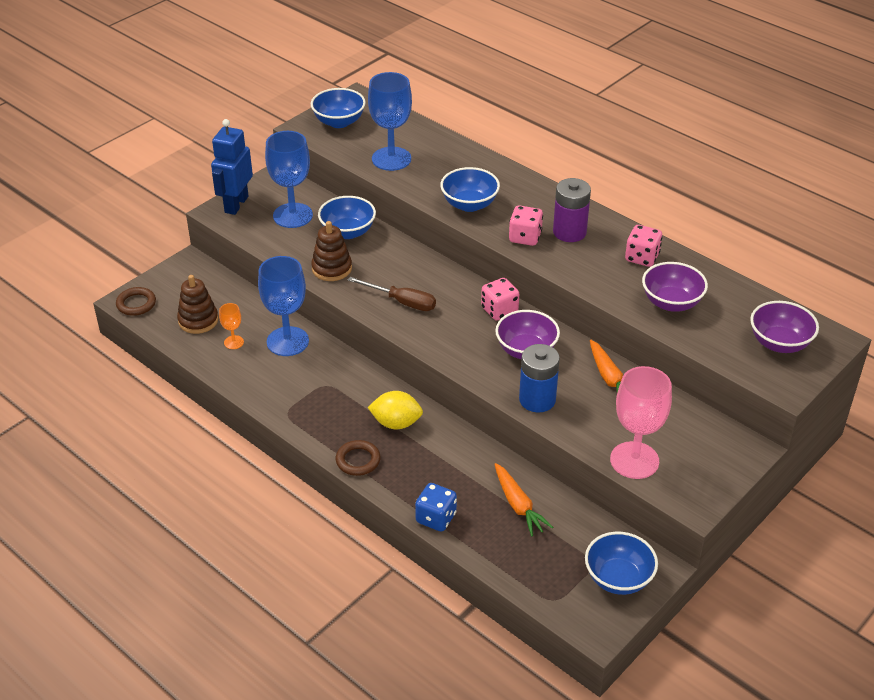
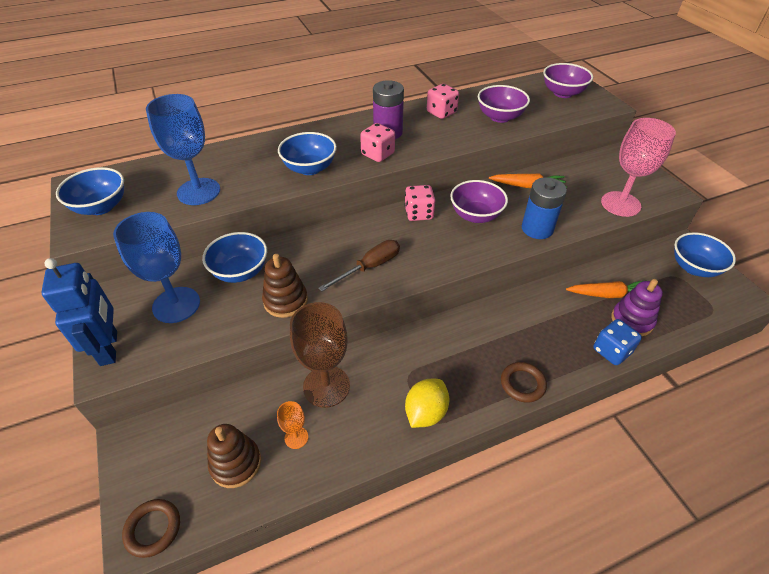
camera: 65 degrees left, 5 degrees up
(236, 204) = (109, 348): blue robot -> blue robot turned 150 degrees counterclockwise
(287, 341) = (326, 386): blue goblet -> brown goblet
(396, 423) = (484, 339): yellow lemon -> yellow lemon (425, 413)
(490, 529) = (632, 320): none -> purple stacking toy

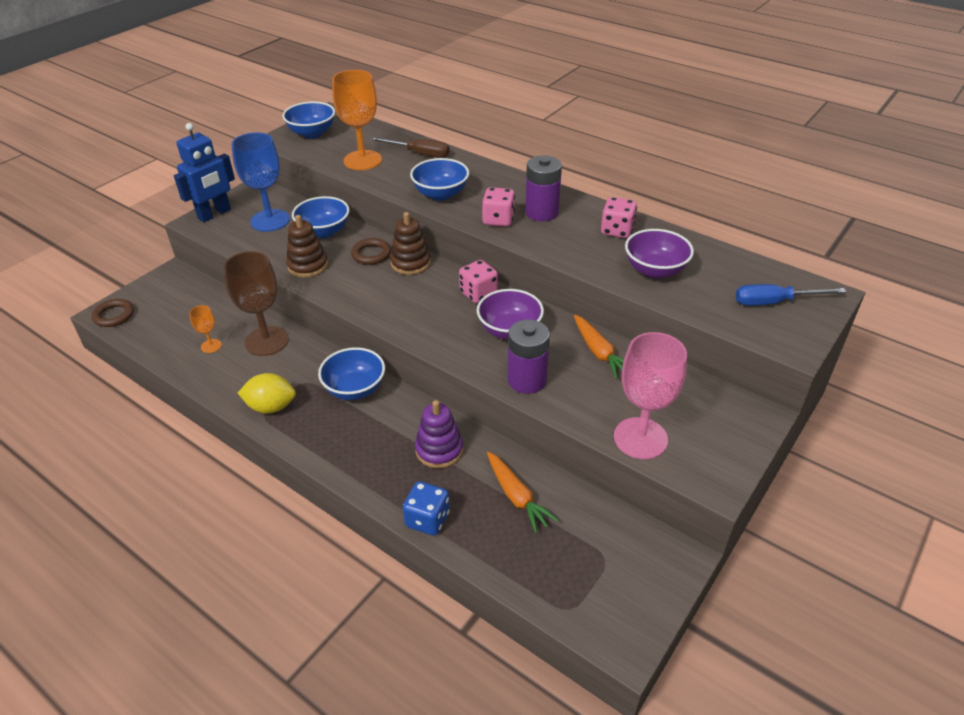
camera: 60 degrees right, 5 degrees down
(198, 191) = (362, 160): blue goblet -> orange goblet
(236, 463) = (176, 327): brown stacking toy -> brown stacking toy (410, 263)
(370, 267) = (379, 292): brown screwdriver -> brown screwdriver (419, 154)
(522, 384) = (339, 460): brown ring -> brown ring (371, 254)
(537, 229) = (527, 380): blue battery -> purple battery
(563, 93) = (774, 302): purple bowl -> blue screwdriver
(632, 320) = (488, 528): purple stacking toy -> purple stacking toy (439, 450)
(694, 268) = (638, 575): blue bowl -> blue bowl (355, 389)

